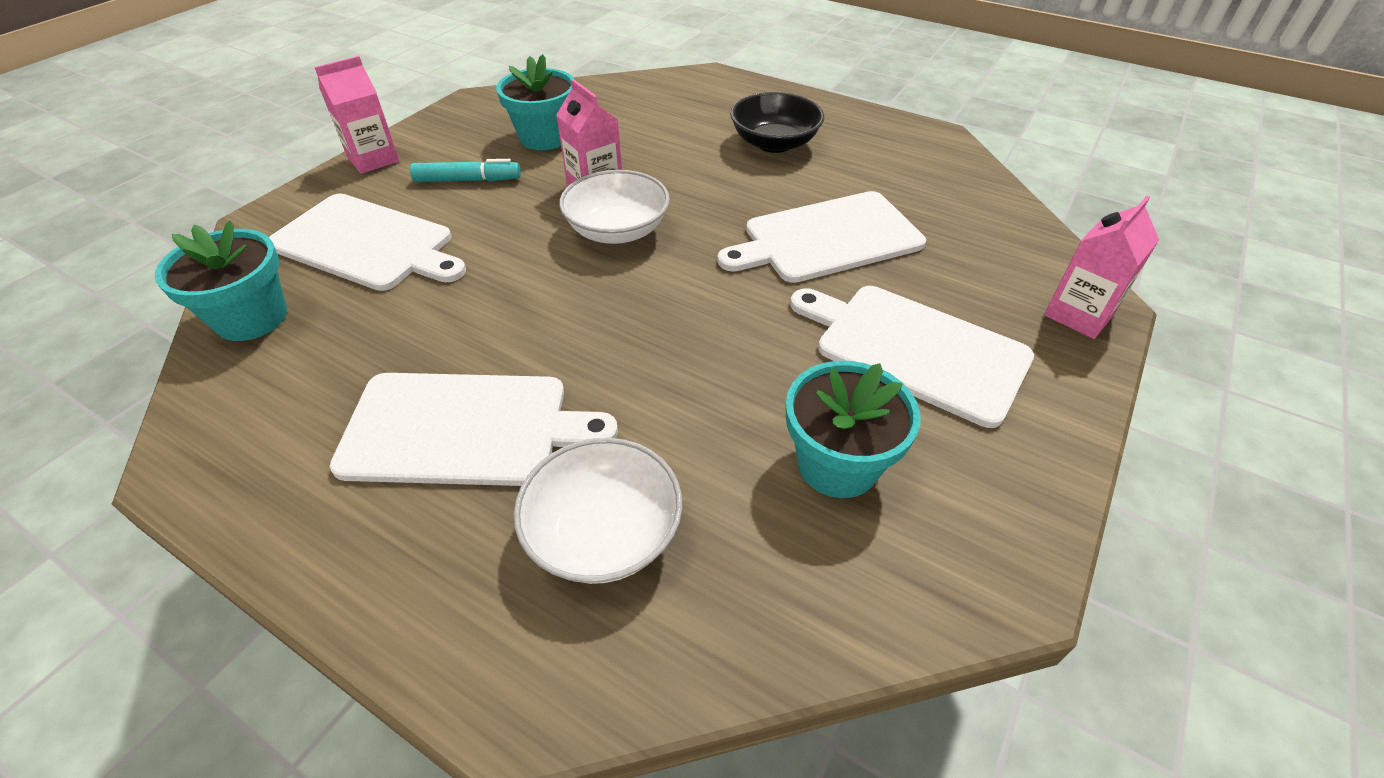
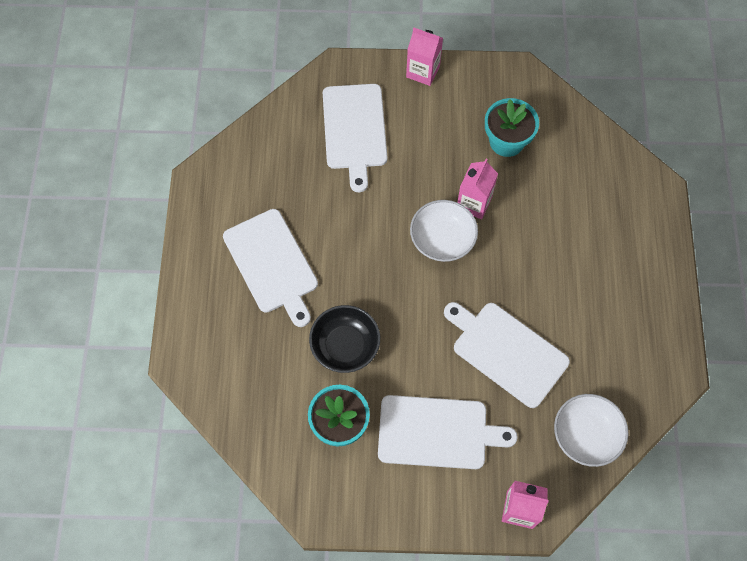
camera: 60 degrees right, 20 degrees up
(251, 318) = (278, 128): turquoise flower pot -> none
(468, 180) = (436, 133): turquoise marker -> none
(604, 533) = (254, 351): white bowl -> white bowl (586, 435)
(774, 143) = (593, 275): black bowl -> black bowl (345, 346)
(915, 349) = (437, 432): white cutting board -> white cutting board turned 90 degrees clockwise

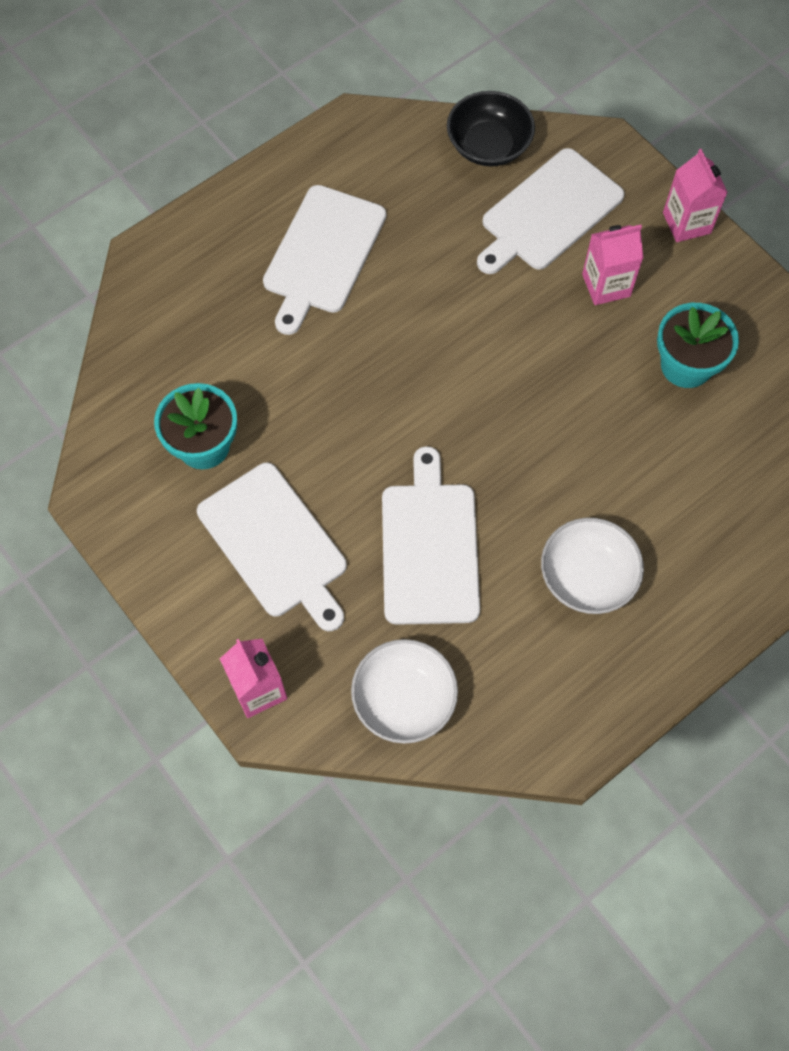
camera: 50 degrees right, 0 degrees up
(345, 346) = (294, 386): black bowl -> black bowl (488, 145)
(442, 239) = (502, 388): white bowl -> white bowl (587, 576)
(474, 203) = (576, 387): pink carton -> pink carton (606, 285)

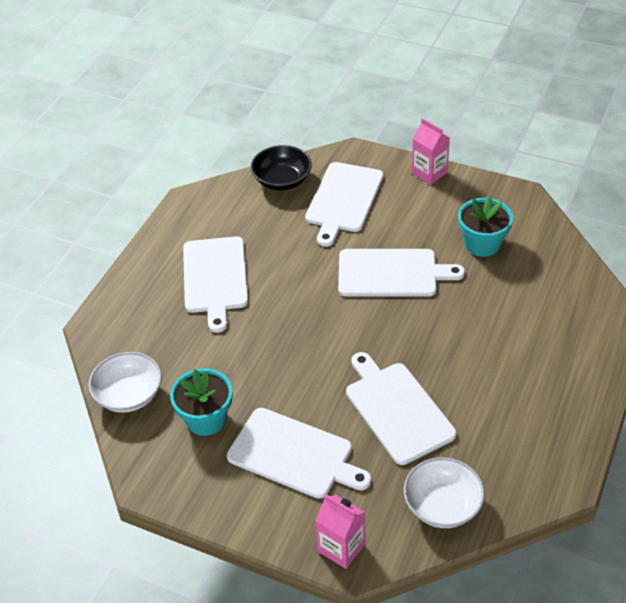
camera: 25 degrees left, 20 degrees down
(542, 353) = (391, 273): none -> white cutting board
(587, 576) = (506, 380): white bowl -> white bowl (129, 395)
(606, 285) = (405, 223): pink carton -> none

